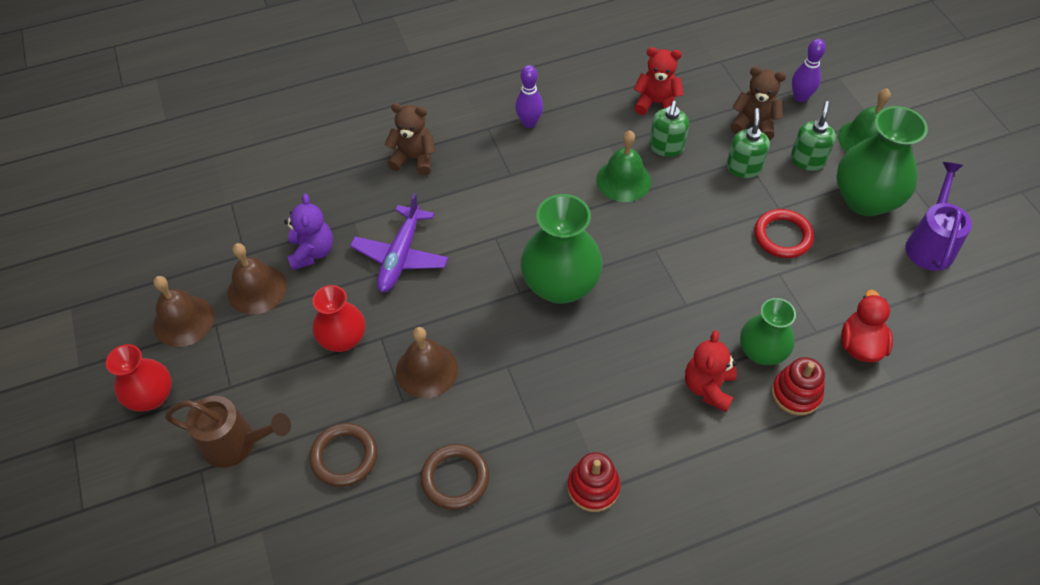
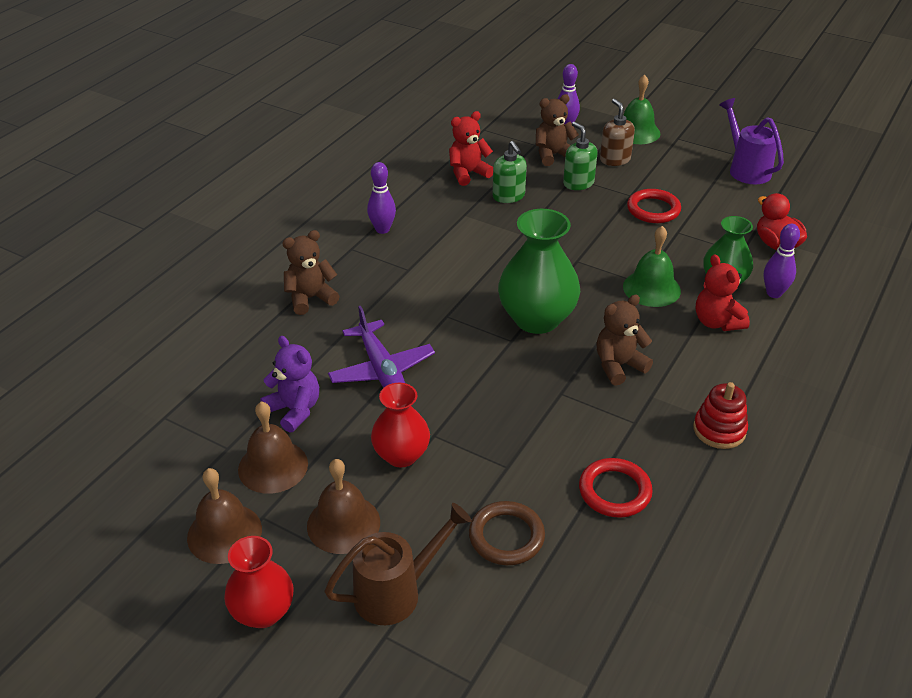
camera: 40 degrees left, 15 degrees down
(427, 370) = (501, 434): brown bell -> brown bell (343, 524)
(455, 478) = (614, 491): brown ring -> red ring
(578, 372) = (618, 366): none -> brown teddy bear
(623, 180) = (502, 231): green bell -> green bell (651, 288)
(796, 393) = (774, 293): red stacking toy -> purple bowling pin
(807, 160) = (615, 159): green soap dispenser -> brown soap dispenser
(865, 199) = (678, 164): green vase -> none

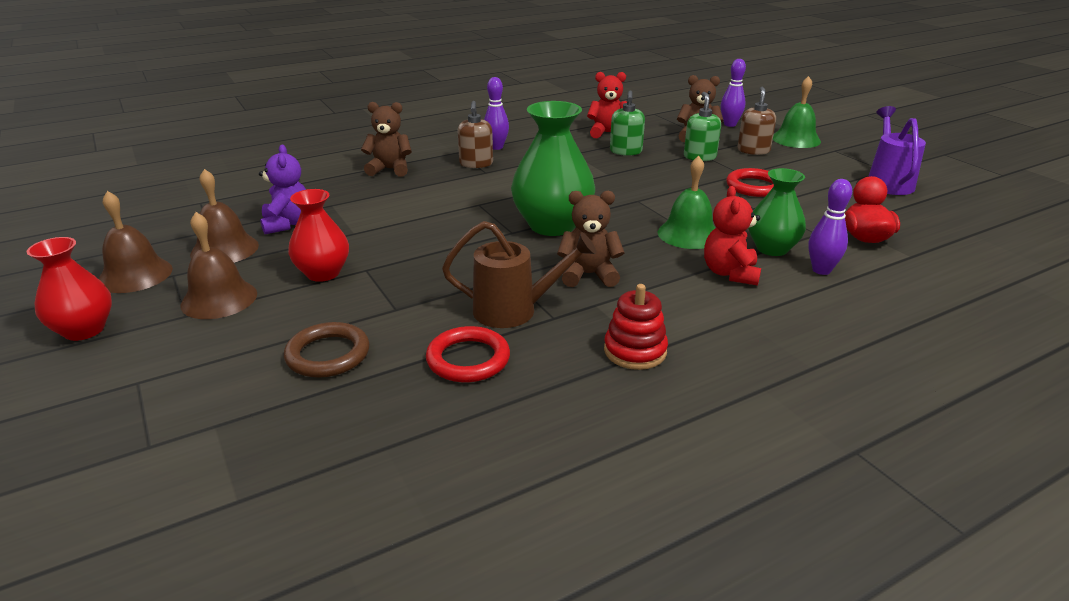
camera: 30 degrees right, 10 degrees down
(381, 370) = (382, 220): purple plane -> none
(387, 261) = (476, 164): none -> brown soap dispenser
(396, 592) = (190, 357): brown watering can -> brown watering can (515, 311)

